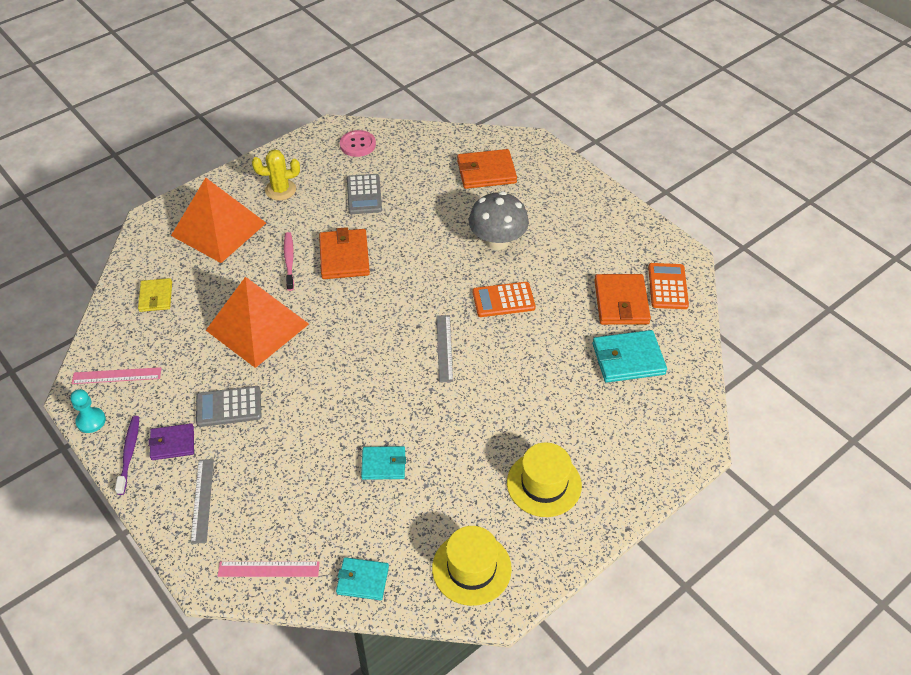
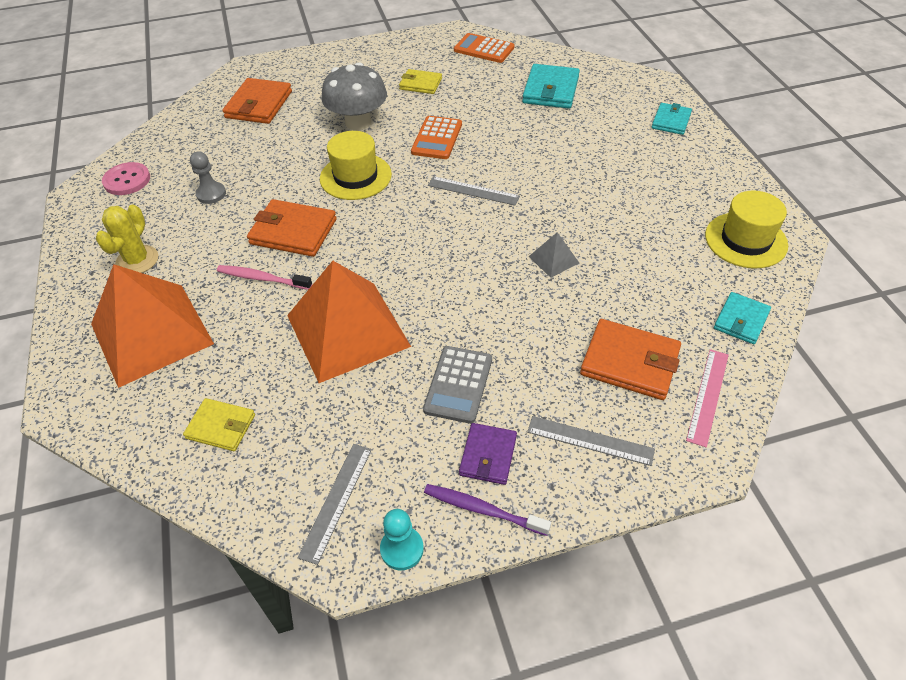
camera: 65 degrees left, 0 degrees up
(116, 375) = (336, 501): pink ruler -> grey ruler
(364, 194) = (211, 194): grey calculator -> grey pawn
(382, 428) = (554, 259): none -> grey pyramid
(383, 464) = (601, 270): turquoise wallet -> turquoise wallet (671, 121)
(544, 484) = (666, 172): yellow hat -> yellow hat (355, 176)
(578, 261) = (420, 84): none -> yellow wallet
(621, 302) = (485, 76): orange wallet -> orange wallet (629, 362)

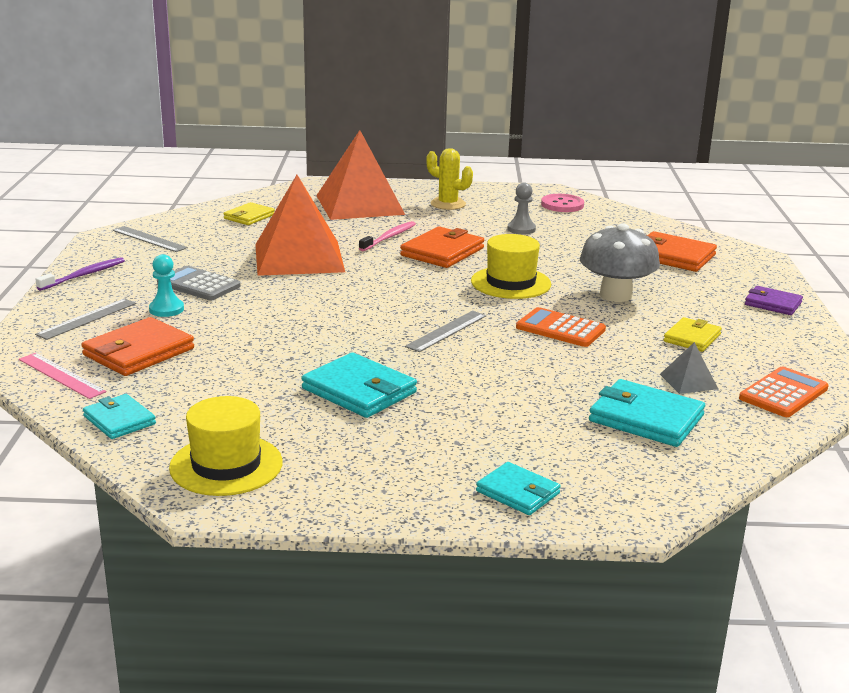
camera: 105 degrees right, 25 degrees down
(402, 549) = (90, 251): turquoise pawn -> turquoise pawn (166, 309)
(488, 455) = (123, 284): purple wallet -> purple wallet (773, 304)
(554, 259) = (303, 348): grey pyramid -> grey pyramid (688, 381)
(601, 209) = (359, 390): none -> turquoise wallet

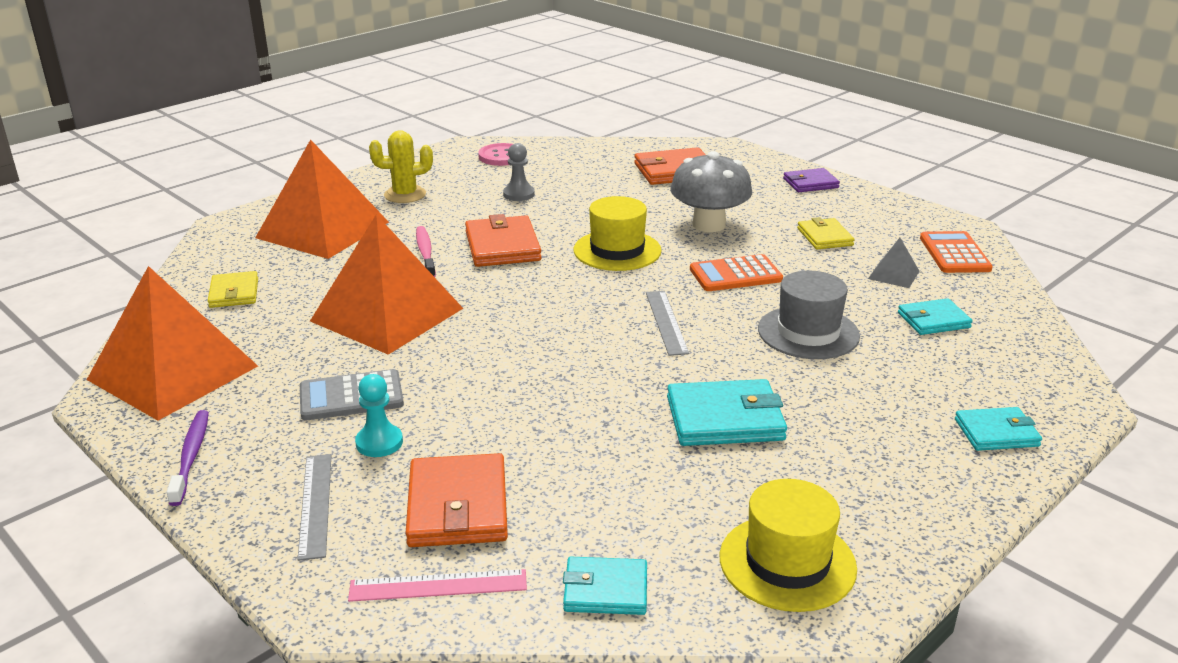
camera: 45 degrees left, 5 degrees up
(149, 239) = (173, 372): grey ruler -> orange pyramid
(528, 379) = (808, 333): none -> grey hat
(646, 418) = (933, 320): turquoise wallet -> turquoise wallet, size x0.63

